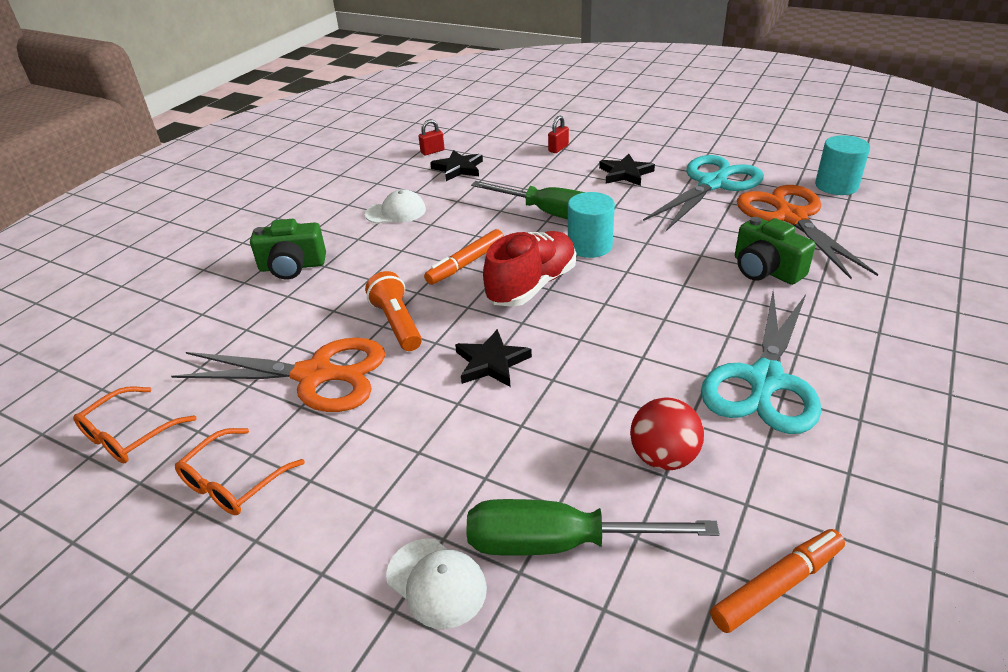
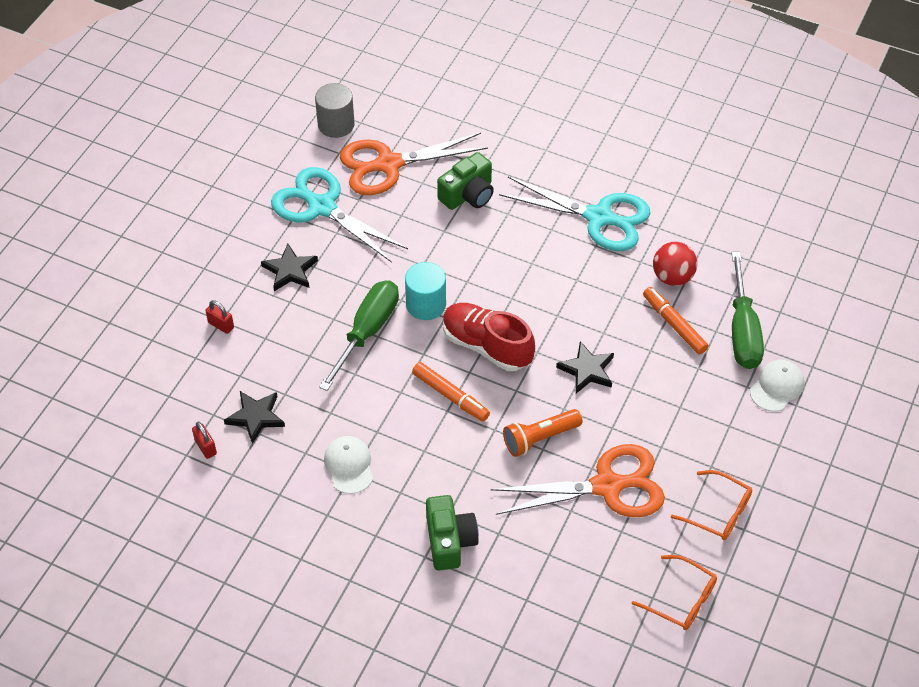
camera: 95 degrees left, 15 degrees up
(315, 375) = (607, 486): orange scissors -> orange scissors turned 75 degrees clockwise
(777, 586) = (755, 240): orange marker -> orange marker (674, 324)
(836, 185) = (336, 124): turquoise cylinder -> grey cylinder

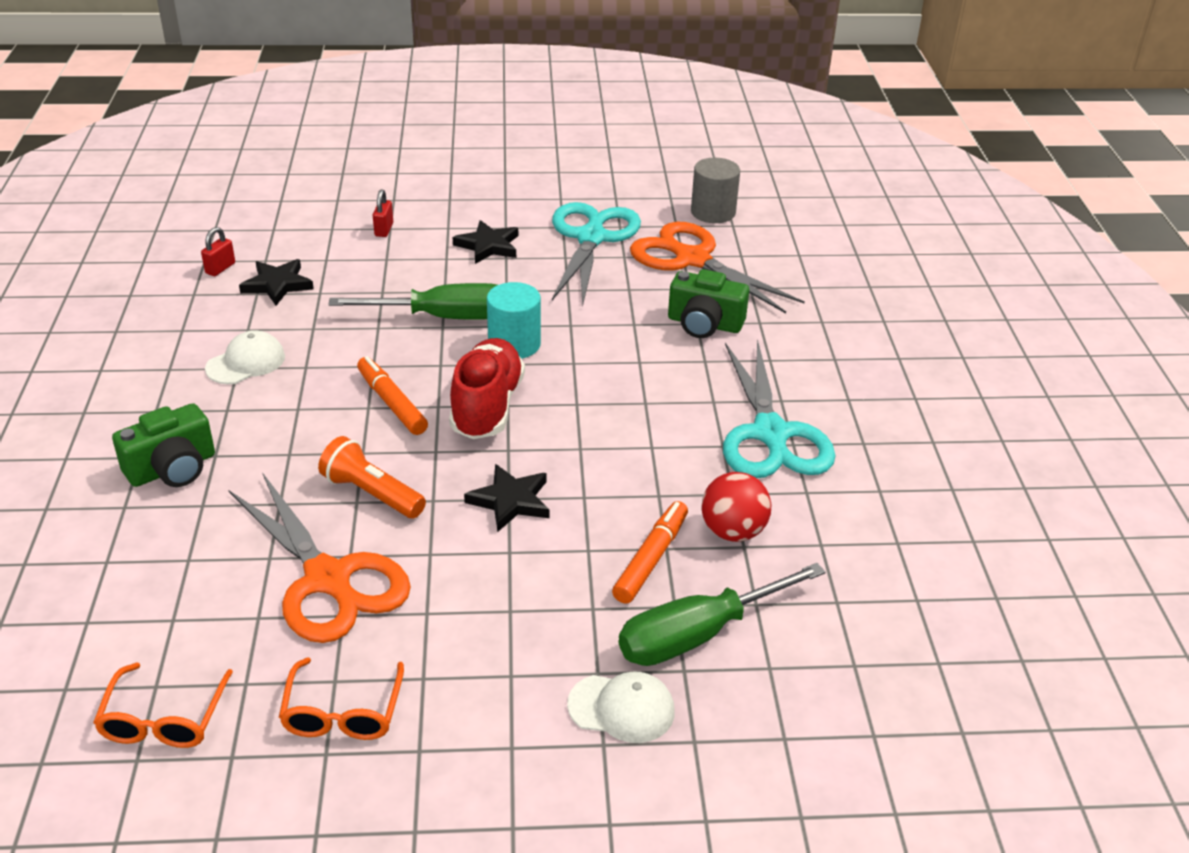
camera: 60 degrees right, 15 degrees down
(450, 396) = (392, 403): orange marker -> orange marker turned 135 degrees clockwise

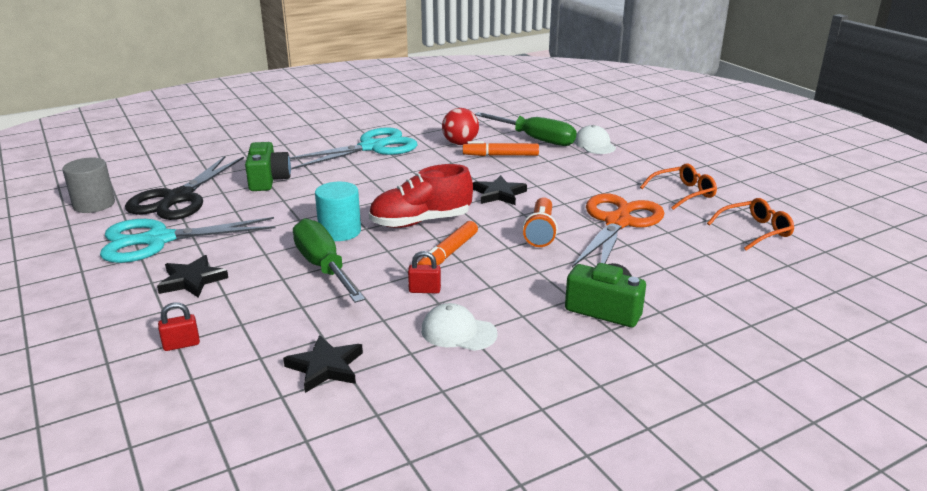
camera: 115 degrees left, 10 degrees down
(220, 268) = (316, 419): red padlock -> red padlock (424, 290)
(692, 259) = (178, 198): orange scissors -> black scissors

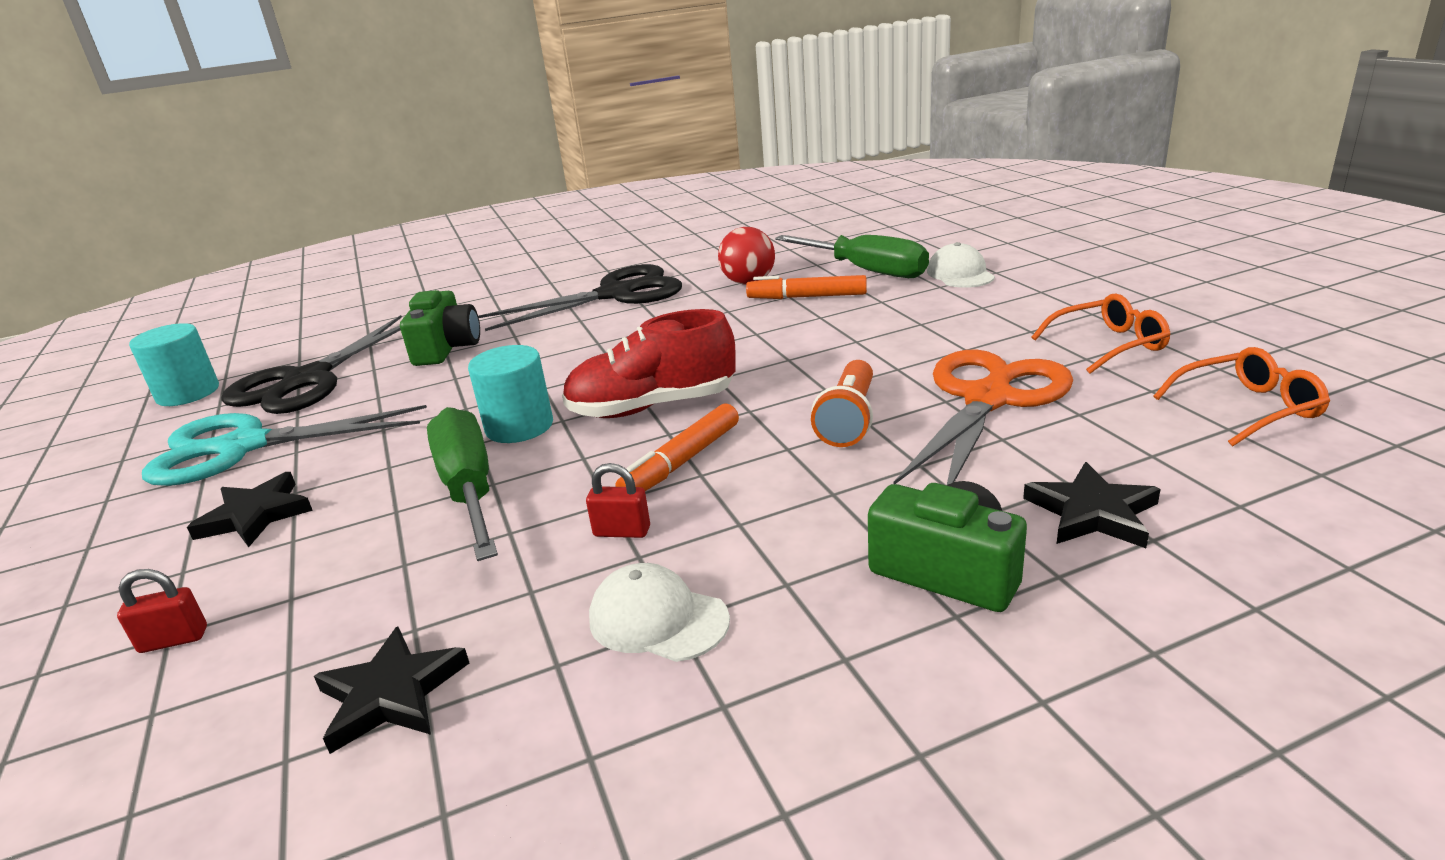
camera: 10 degrees right, 0 degrees up
(94, 204) = (188, 393): grey cylinder -> turquoise cylinder
(372, 147) = (615, 294): turquoise scissors -> black scissors
(499, 194) = (791, 357): black star -> black star (1092, 513)

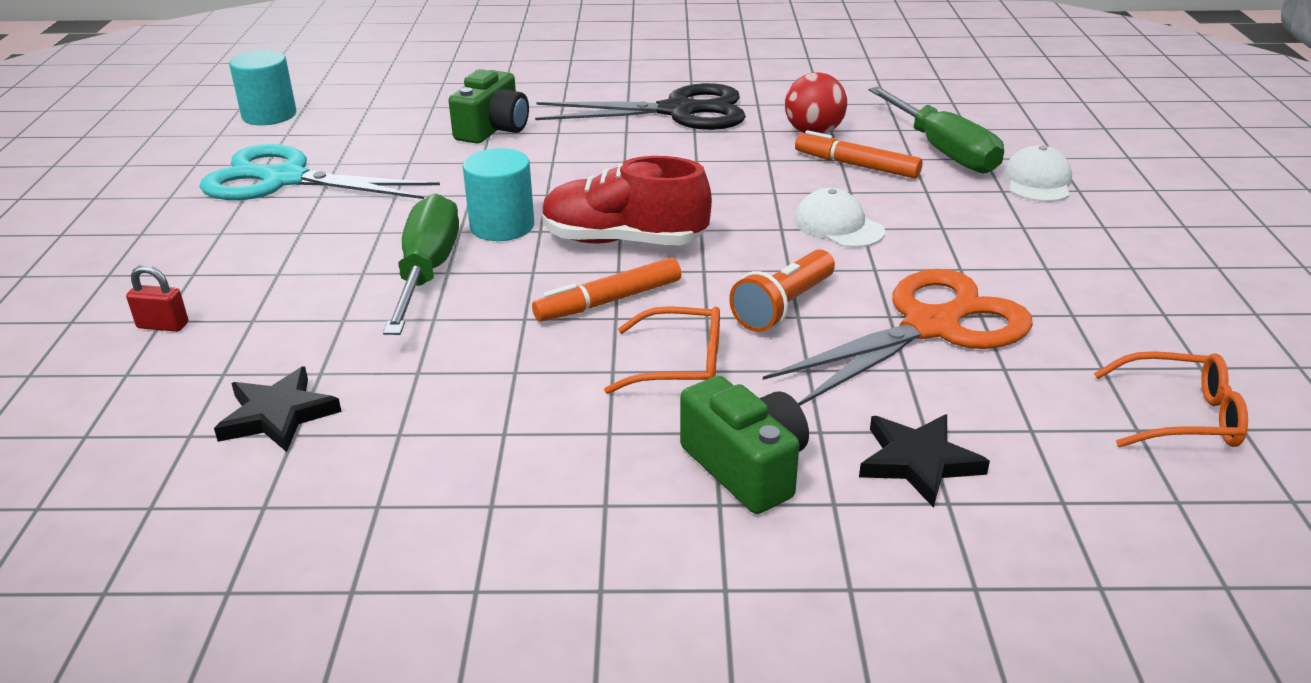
camera: 20 degrees right, 5 degrees up
(255, 515) = (263, 244): black star -> none
(308, 380) = (365, 129): black scissors -> none
(622, 531) = (517, 347): red padlock -> none
(658, 619) = (492, 426): white cap -> white cap (838, 226)
(1108, 345) = (1110, 307): orange glasses -> orange glasses (680, 365)

